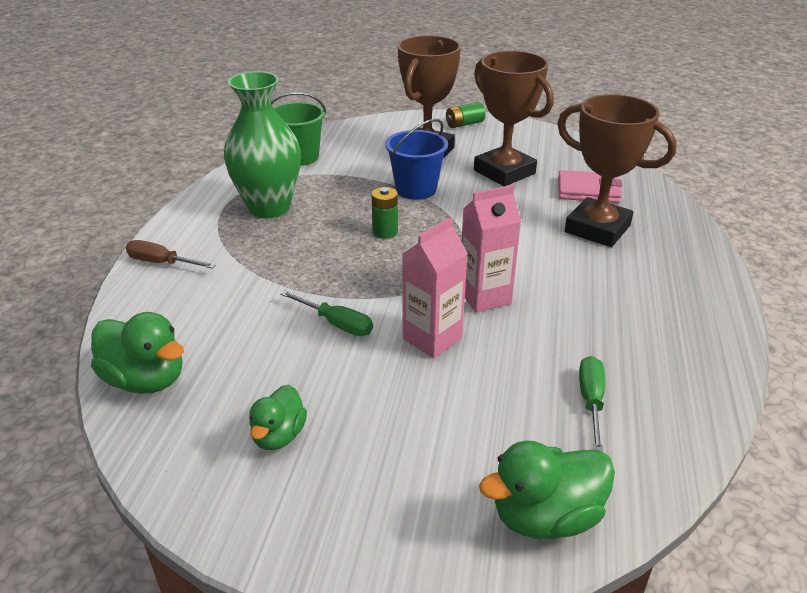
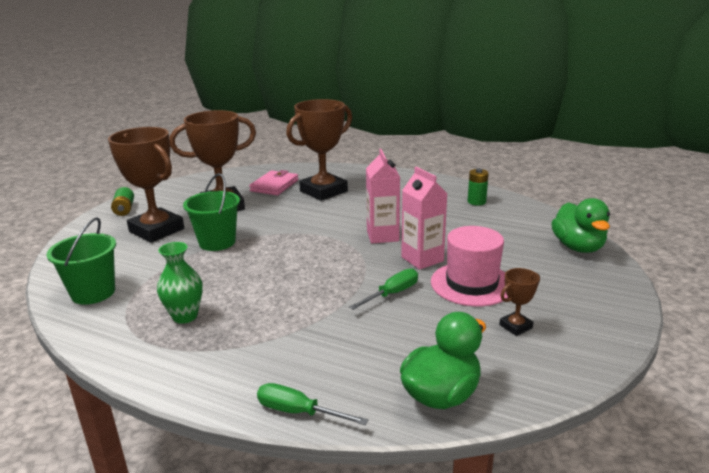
camera: 75 degrees left, 10 degrees down
(162, 263) = (246, 389): brown screwdriver -> none
(269, 208) = (185, 316): green vase -> green vase, size x0.56
(279, 436) = (516, 326): green duck -> brown trophy
(378, 389) = (471, 284): none -> pink hat
(385, 232) = (274, 262): green battery -> green battery (476, 202)
(416, 189) = (217, 242): blue bucket -> green bucket
(591, 401) = (491, 222): green screwdriver -> green screwdriver (298, 412)

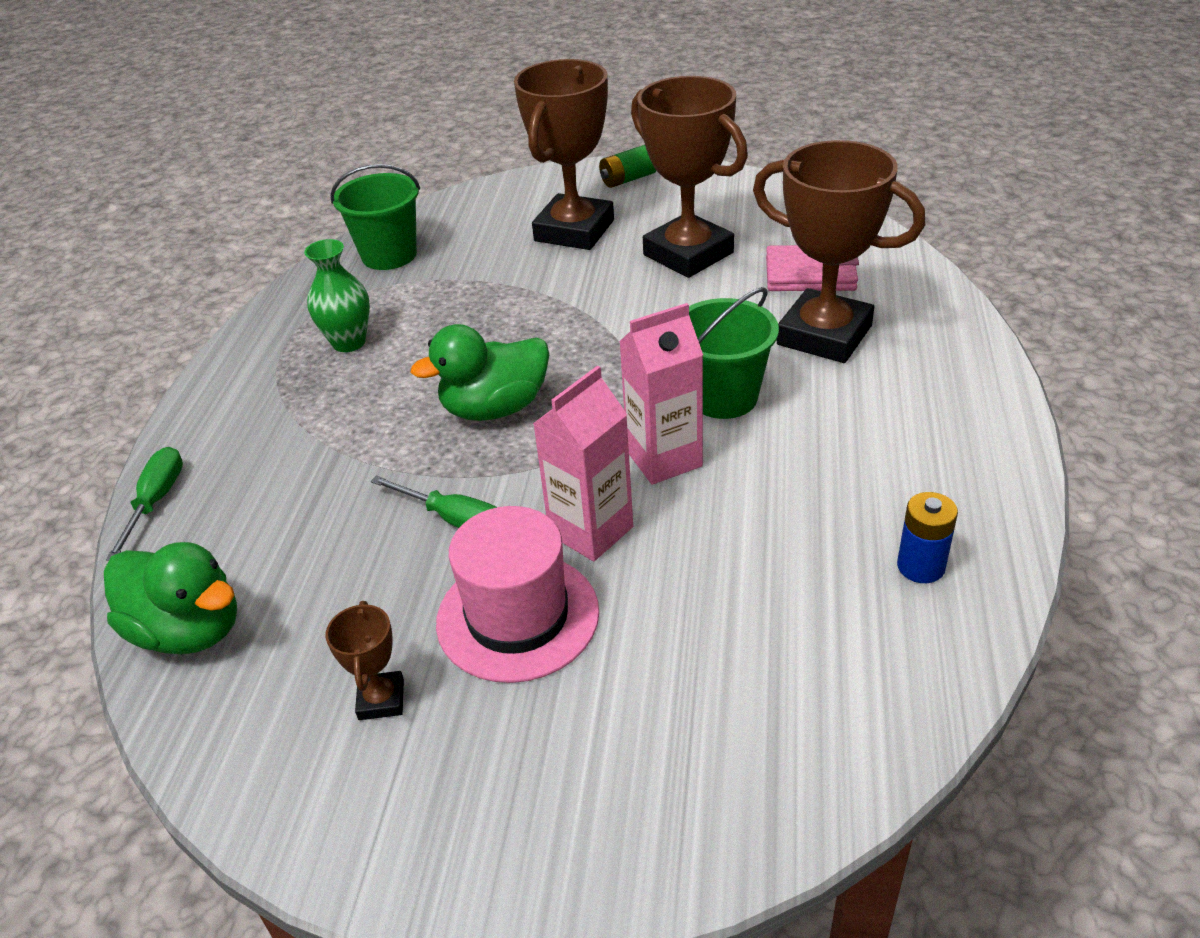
camera: 75 degrees right, 15 degrees up
(217, 242) = (560, 294): green bucket -> green bucket (723, 397)
(476, 202) = (920, 566): green battery -> blue battery
(516, 326) = (381, 700): brown trophy -> brown trophy turned 45 degrees clockwise
(578, 247) = (755, 789): green duck -> green duck (495, 408)

